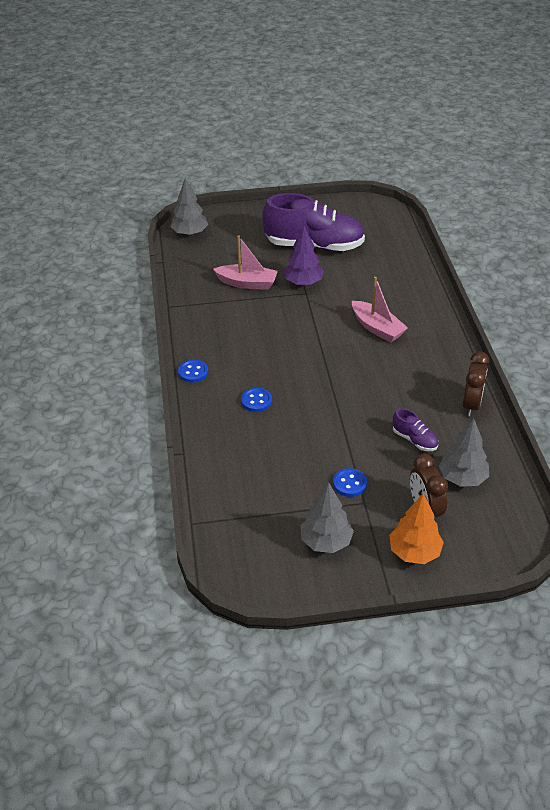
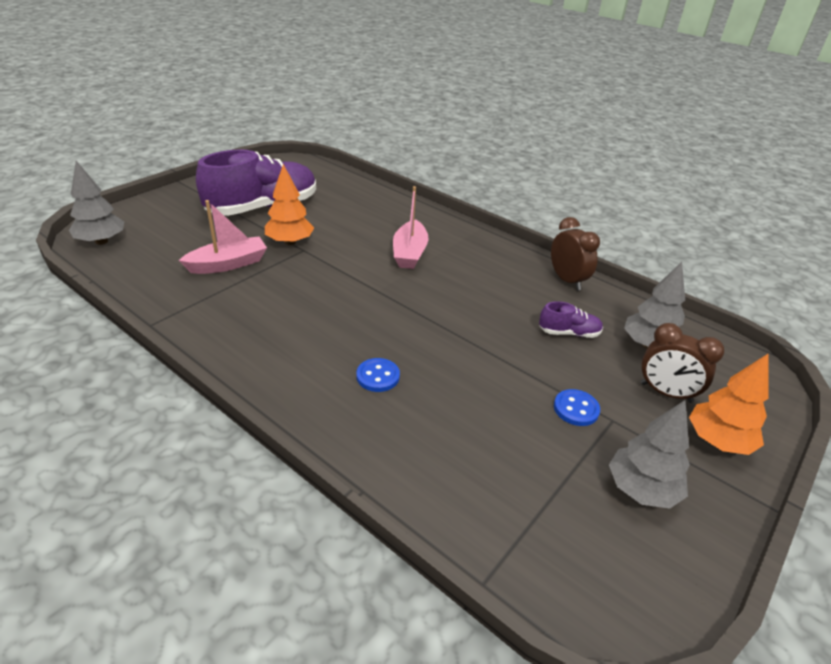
camera: 45 degrees left, 5 degrees down
(193, 372) = (265, 383): blue button -> none
(303, 283) = (290, 242): purple tree -> orange tree
(377, 328) = (409, 253): pink boat -> pink boat turned 90 degrees clockwise

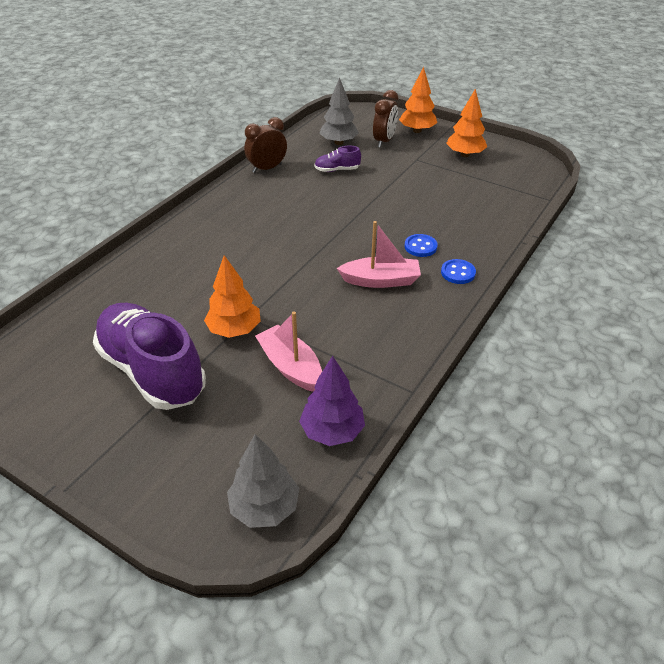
camera: 95 degrees left, 5 degrees up
(142, 275) = (332, 431): none -> purple tree
(409, 253) = (241, 247): pink boat -> pink boat (381, 280)
(569, 333) = (337, 170): purple shoe -> purple shoe turned 90 degrees counterclockwise
(576, 409) = (413, 170): blue button -> blue button (458, 273)
(641, 489) = (465, 155): grey tree -> orange tree

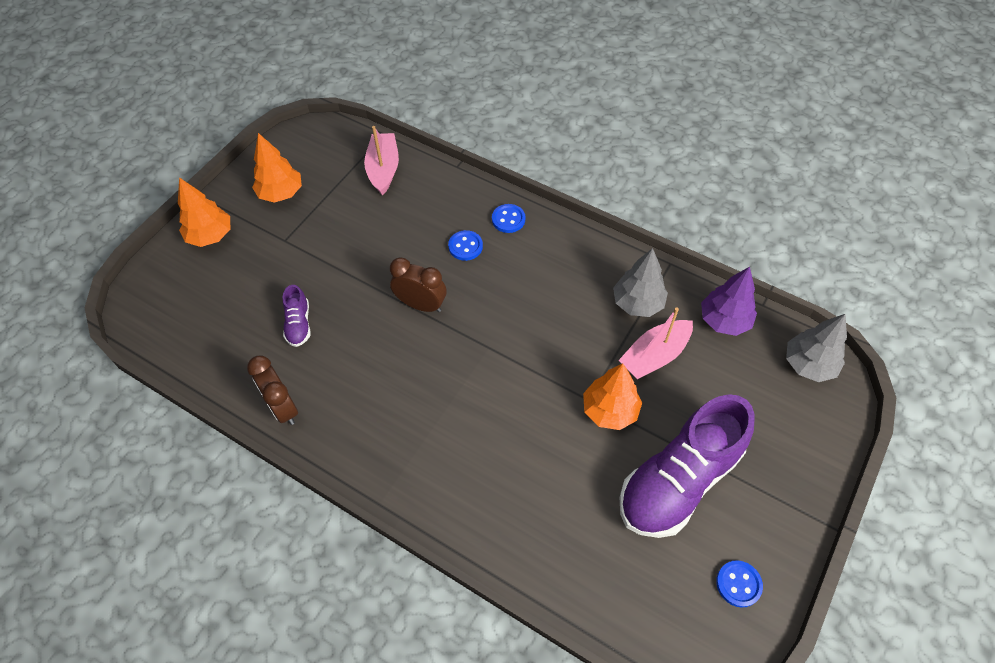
camera: 90 degrees left, 15 degrees up
(42, 402) = (738, 584): none -> blue button
(339, 142) = (226, 323): grey tree -> grey tree (637, 303)
(381, 280) = (523, 282): pink boat -> pink boat (383, 169)
(384, 141) = (232, 272): brown clock -> brown clock (421, 305)

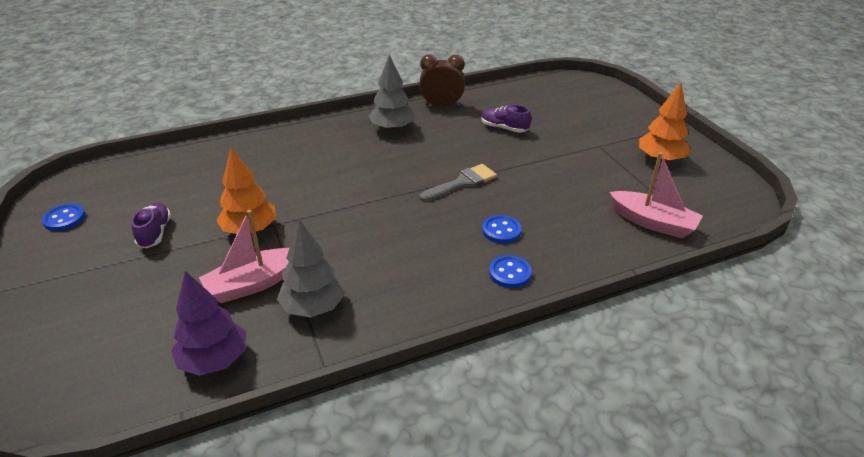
camera: 125 degrees right, 20 degrees down
(211, 236) = (632, 118): orange tree -> none
(421, 305) = (462, 183): brown clock -> grey brush
(654, 355) = (253, 284): pink boat -> pink boat turned 120 degrees counterclockwise
(678, 481) = (155, 233): purple shoe -> purple shoe, size x0.43
(808, 364) = (87, 392): grey tree -> grey tree (392, 128)

